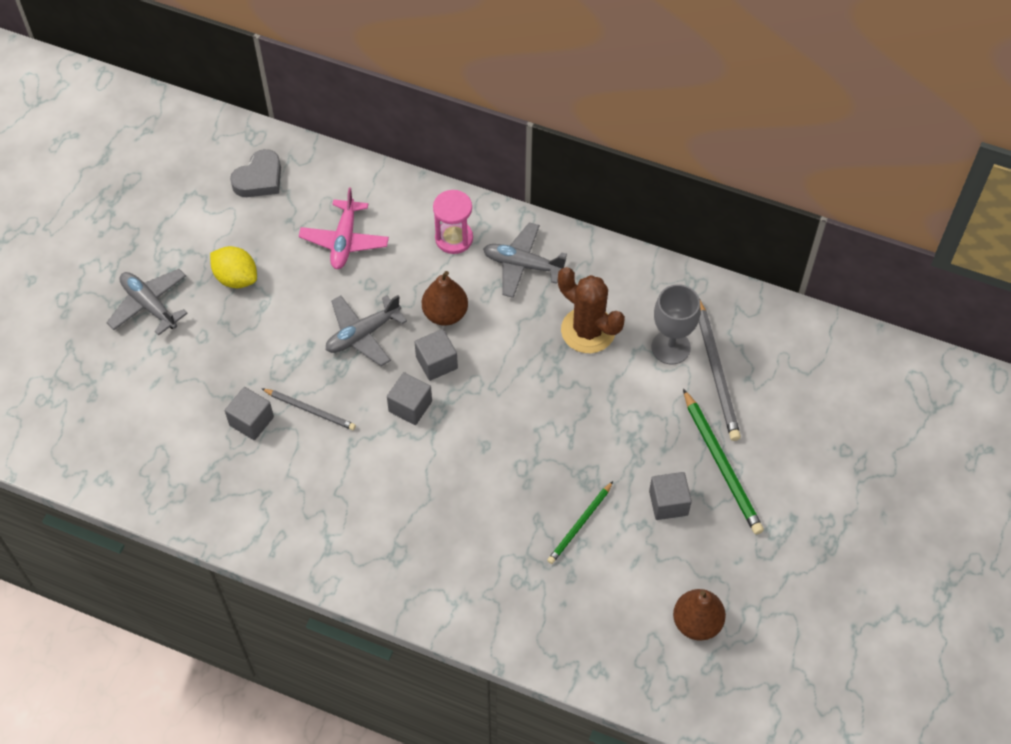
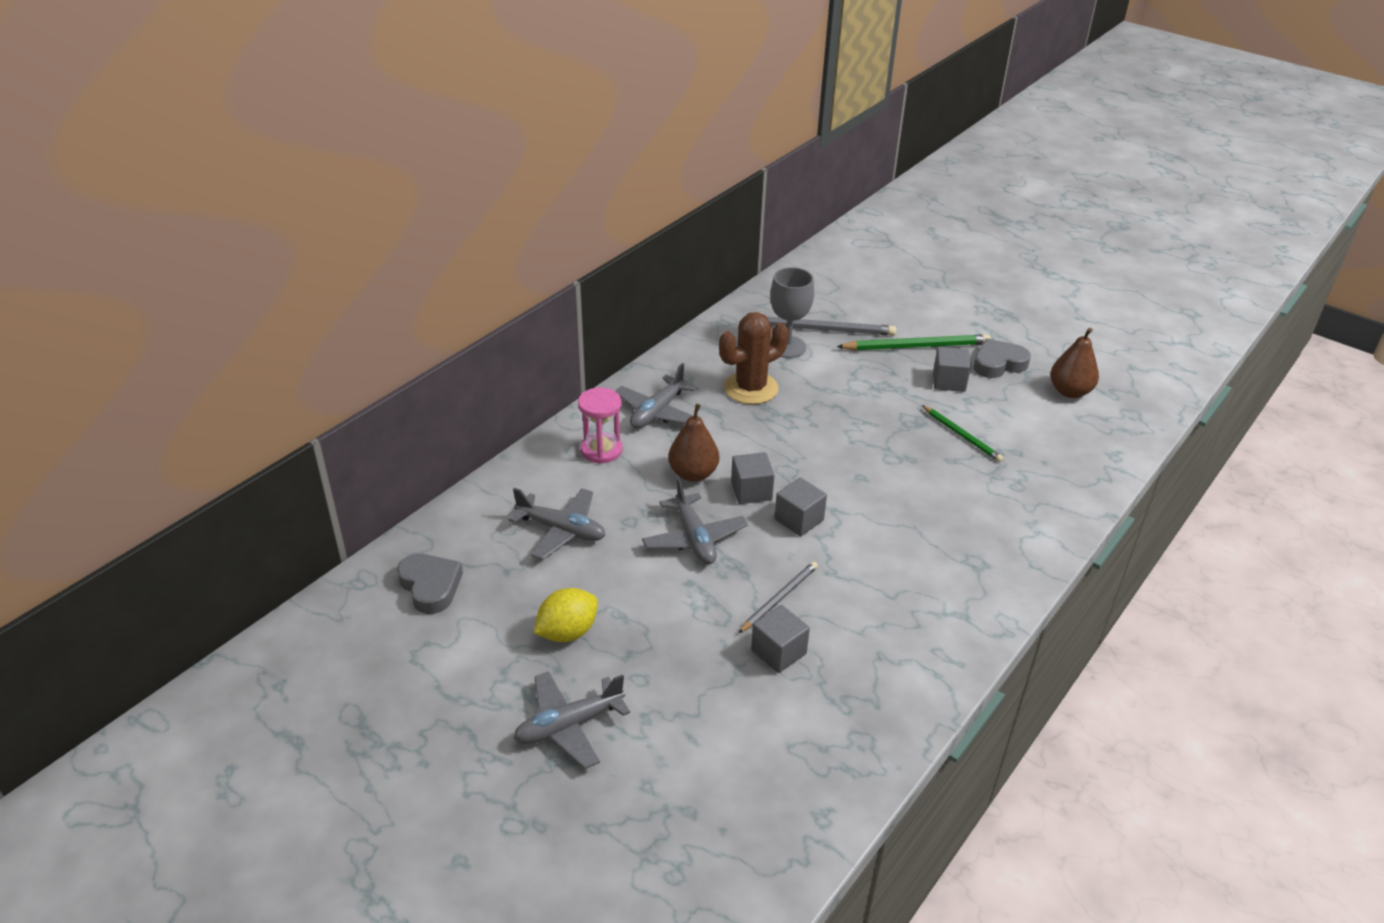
camera: 75 degrees left, 20 degrees down
(344, 240) = (561, 530): pink plane -> grey plane
(722, 548) = (998, 363): none -> grey heart

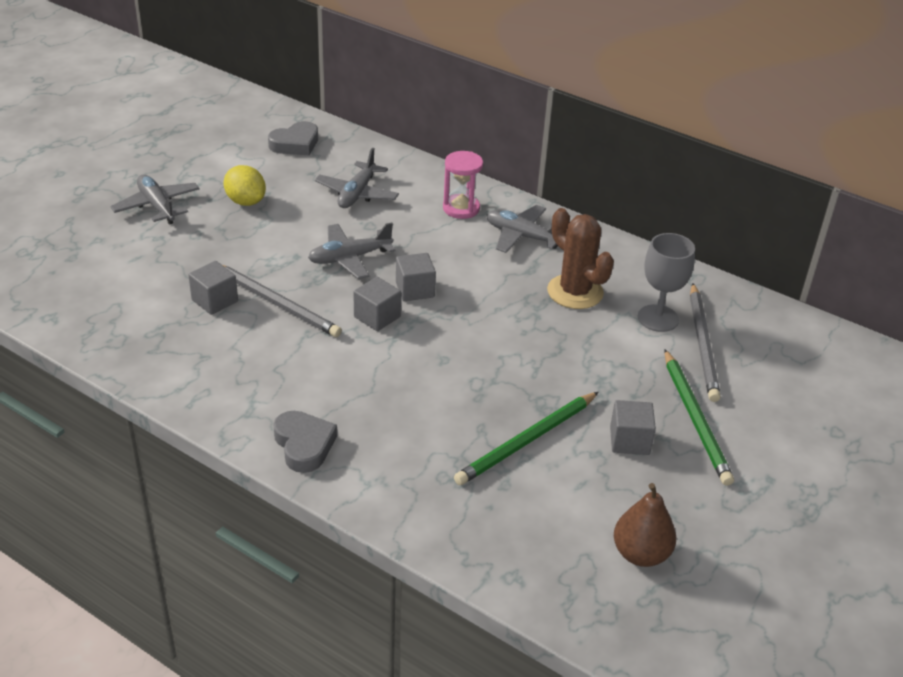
camera: 85 degrees right, 0 degrees up
(693, 474) = (435, 257): brown pear -> none
(779, 598) = (276, 303): grey pencil -> grey pencil, size x1.60
(962, 435) = (527, 441): green pencil -> green pencil, size x1.60
(998, 363) = (682, 490): grey heart -> grey heart (304, 445)

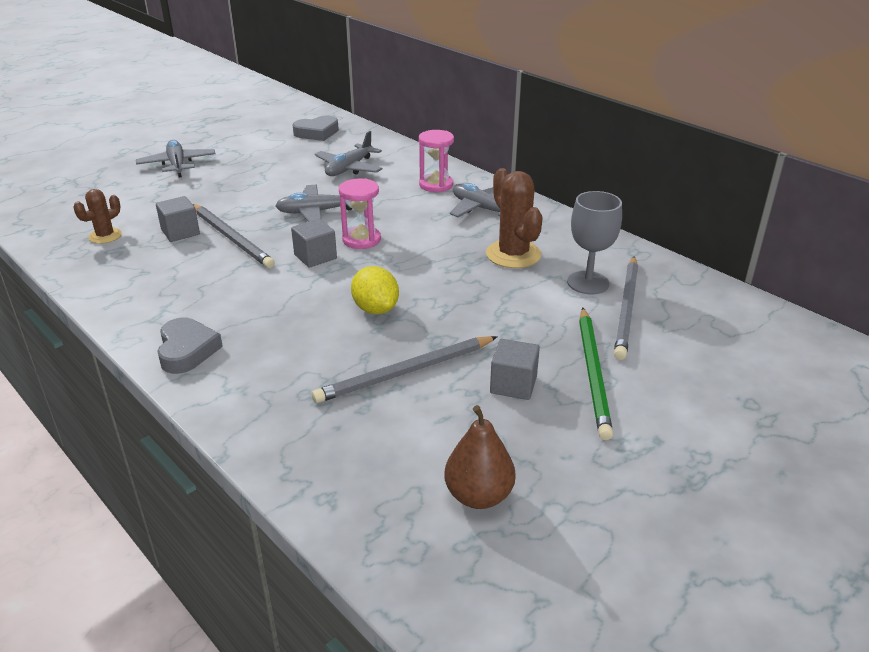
camera: 15 degrees right, 5 degrees down
(133, 315) = (105, 236): none -> brown cactus
(245, 201) = (251, 167): yellow lemon -> yellow lemon (375, 309)
(415, 290) = (361, 240): grey cube -> pink hourglass
(527, 441) = (405, 372): green pencil -> grey pencil

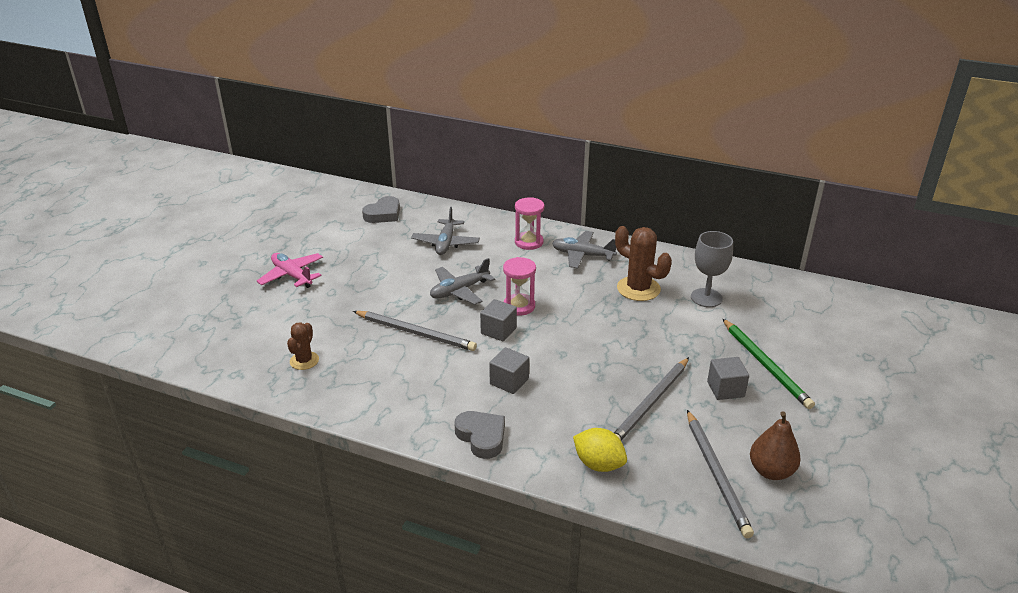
camera: 25 degrees left, 0 degrees up
(177, 165) = (292, 275): grey plane -> pink plane
(180, 232) = (366, 339): grey cube -> grey cube (509, 381)
(375, 309) = (585, 361): yellow lemon -> yellow lemon (598, 464)
(626, 309) = (746, 311): grey pencil -> grey pencil (716, 474)

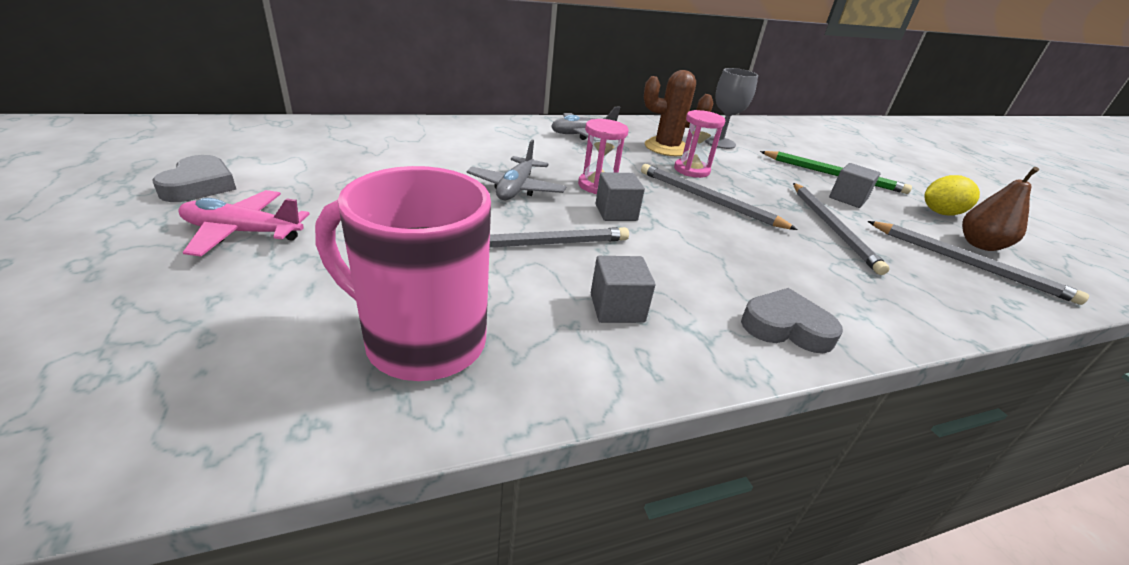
camera: 45 degrees left, 0 degrees up
(304, 361) = (421, 341): brown cactus -> pink mug
(383, 214) = (309, 139): grey heart -> grey heart (199, 186)
(446, 243) = (432, 150): grey plane -> none
(509, 381) = (707, 256): grey cube -> grey cube (617, 308)
(529, 242) = (519, 134): pink hourglass -> pink hourglass (691, 170)
(587, 345) = (708, 199): none -> grey pencil
(598, 464) = (906, 299): yellow lemon -> yellow lemon (940, 213)

